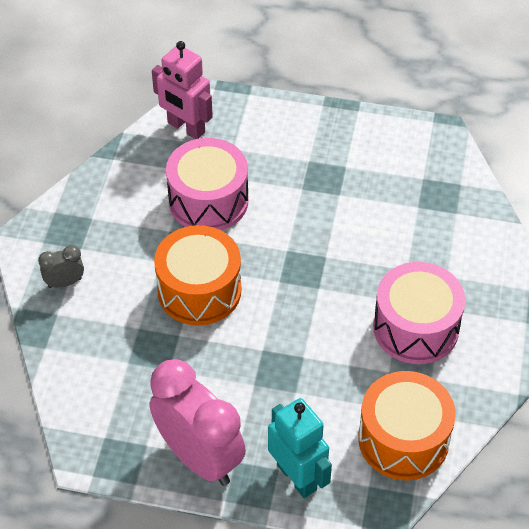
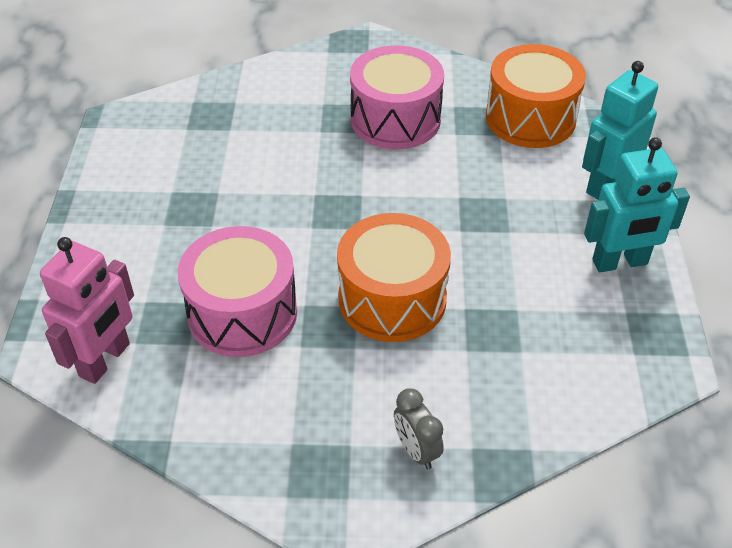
camera: 100 degrees left, 5 degrees down
(199, 457) = (620, 262): pink clock -> turquoise robot

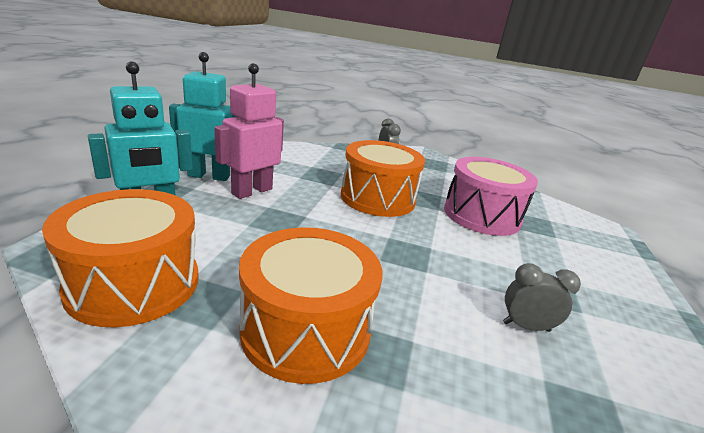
camera: 170 degrees left, 20 degrees down
(105, 360) = (565, 217): pink robot -> pink robot (252, 191)
(231, 163) = (526, 327): none -> grey clock
(395, 119) = (306, 329): pink drum -> orange drum

